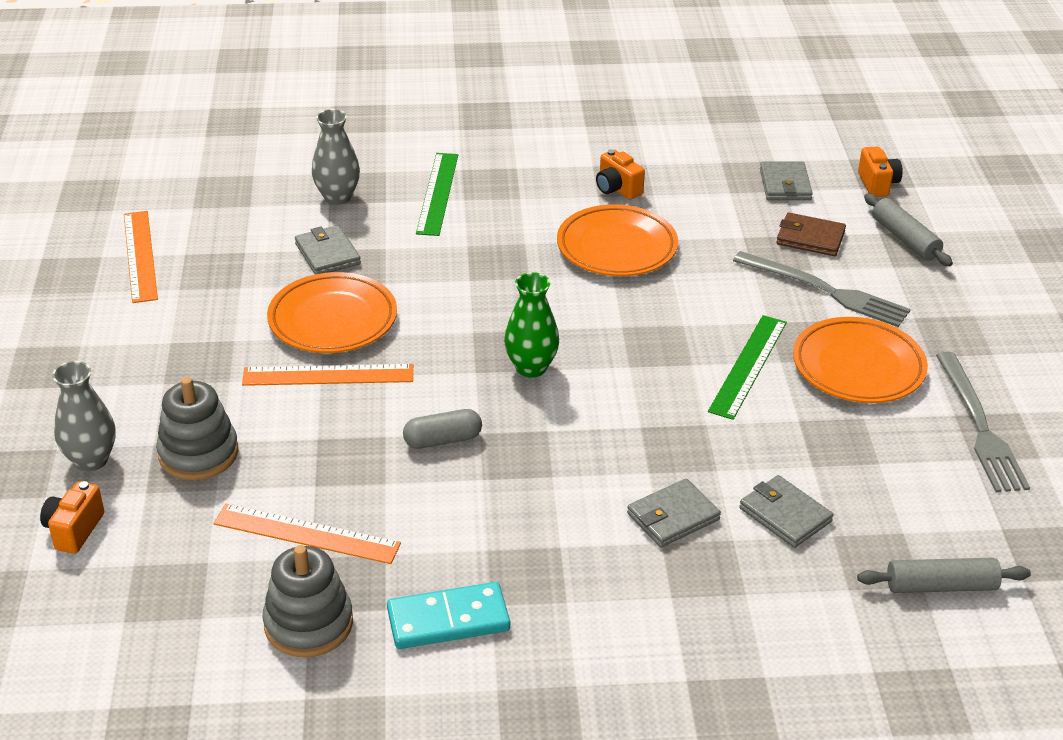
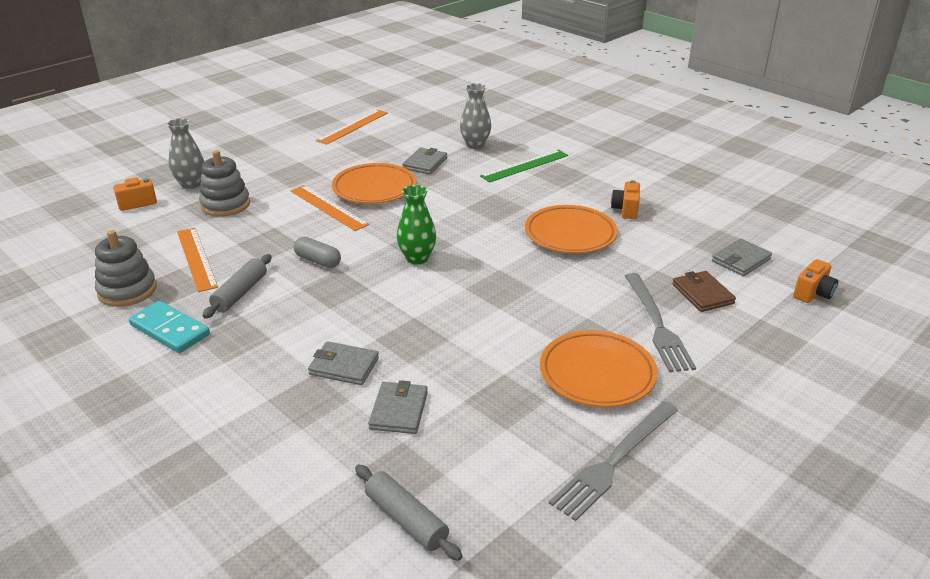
camera: 50 degrees right, 5 degrees down
(748, 366) = (530, 329): green ruler -> none
(905, 239) = (774, 332): grey rolling pin -> grey rolling pin (240, 293)

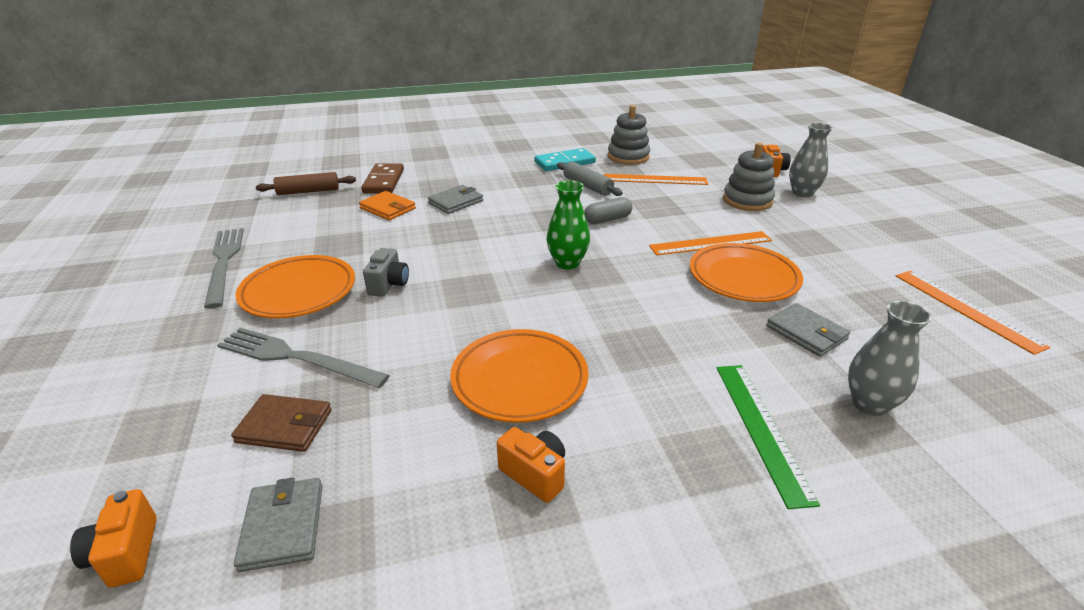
camera: 120 degrees right, 0 degrees up
(323, 461) = (383, 181): none -> brown domino
(399, 410) = (388, 208): grey wallet -> orange wallet
(406, 519) = (308, 191): grey rolling pin -> brown rolling pin
(535, 330) = (388, 285): none -> grey camera

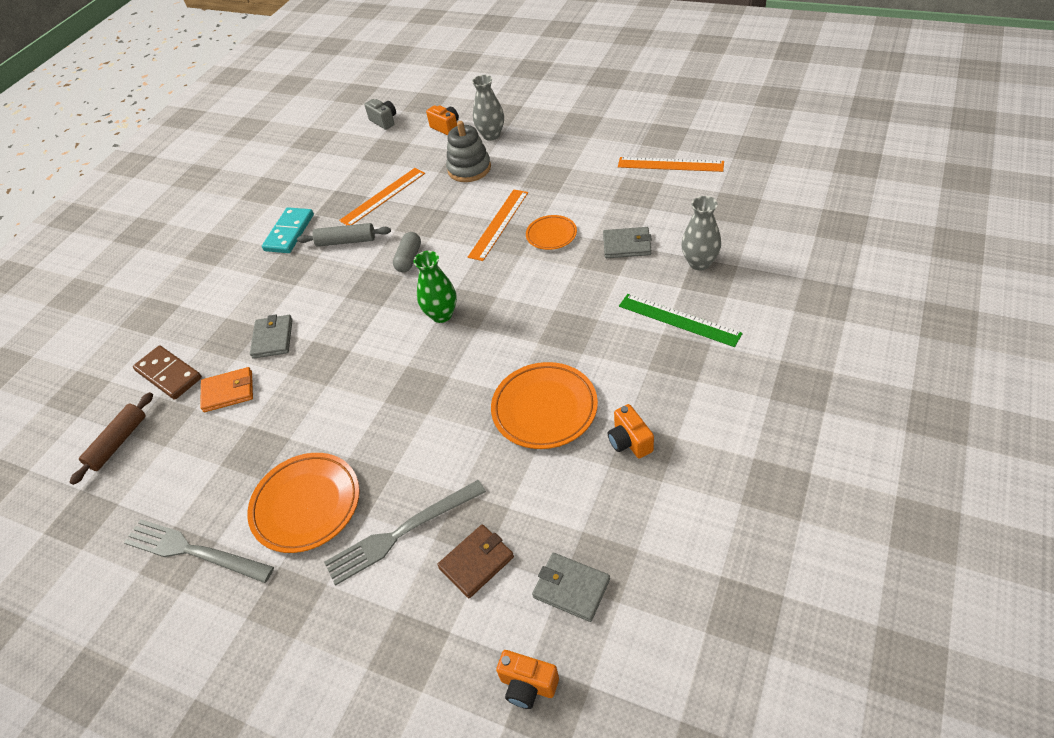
camera: 45 degrees left, 15 degrees up
(388, 285) = (358, 438): grey camera -> grey camera (384, 121)
(535, 474) = (629, 441): orange camera -> orange camera turned 105 degrees counterclockwise
(628, 157) = (328, 189): grey stacking toy -> none
(743, 278) = (551, 235): orange plate -> orange plate, size x0.59

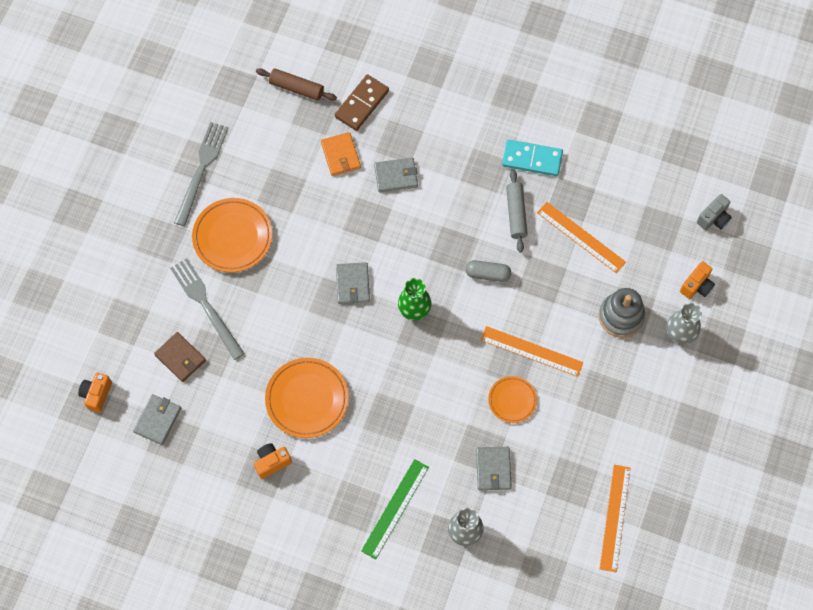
camera: 80 degrees right, 20 degrees up
(399, 371) = (352, 284): none -> grey wallet

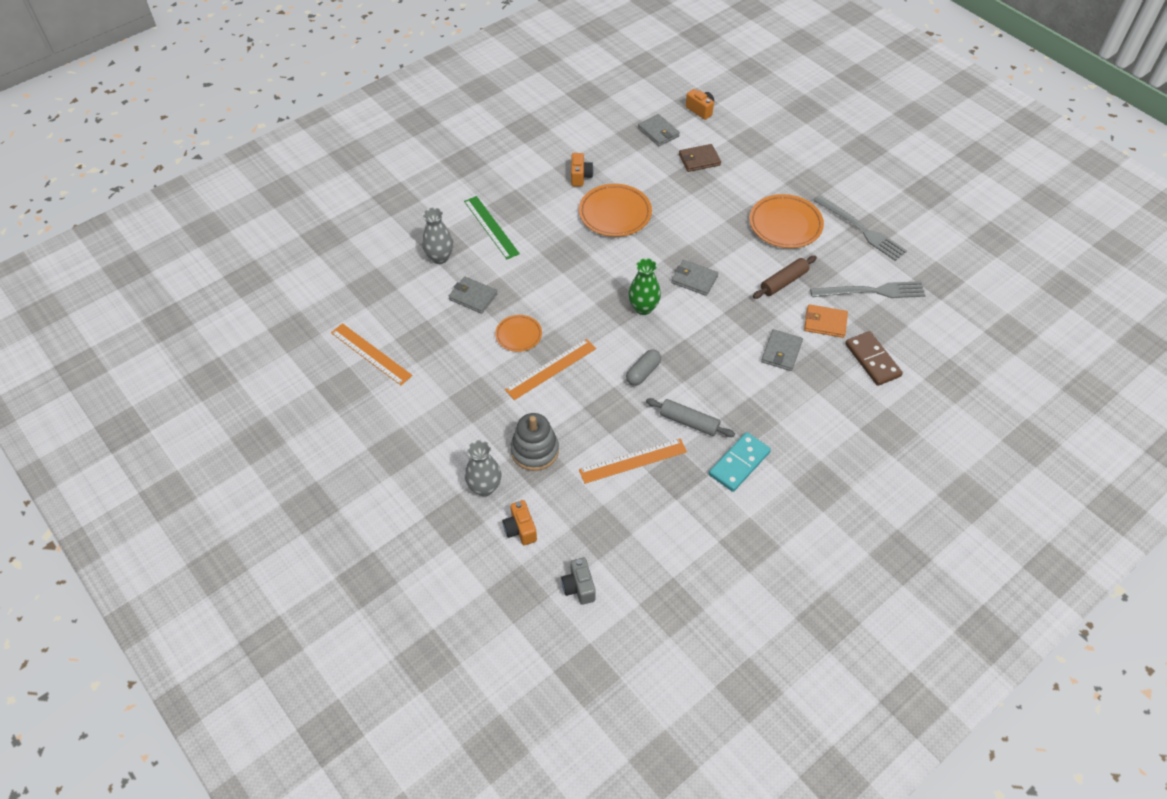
camera: 120 degrees right, 15 degrees down
(206, 305) = (733, 188): grey fork -> grey fork (871, 291)
(296, 88) = (914, 321): brown rolling pin -> brown rolling pin (783, 282)

